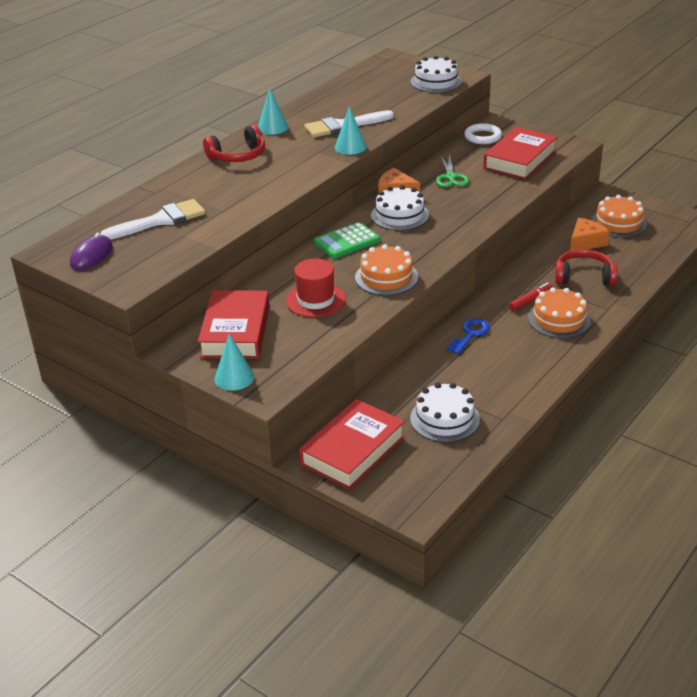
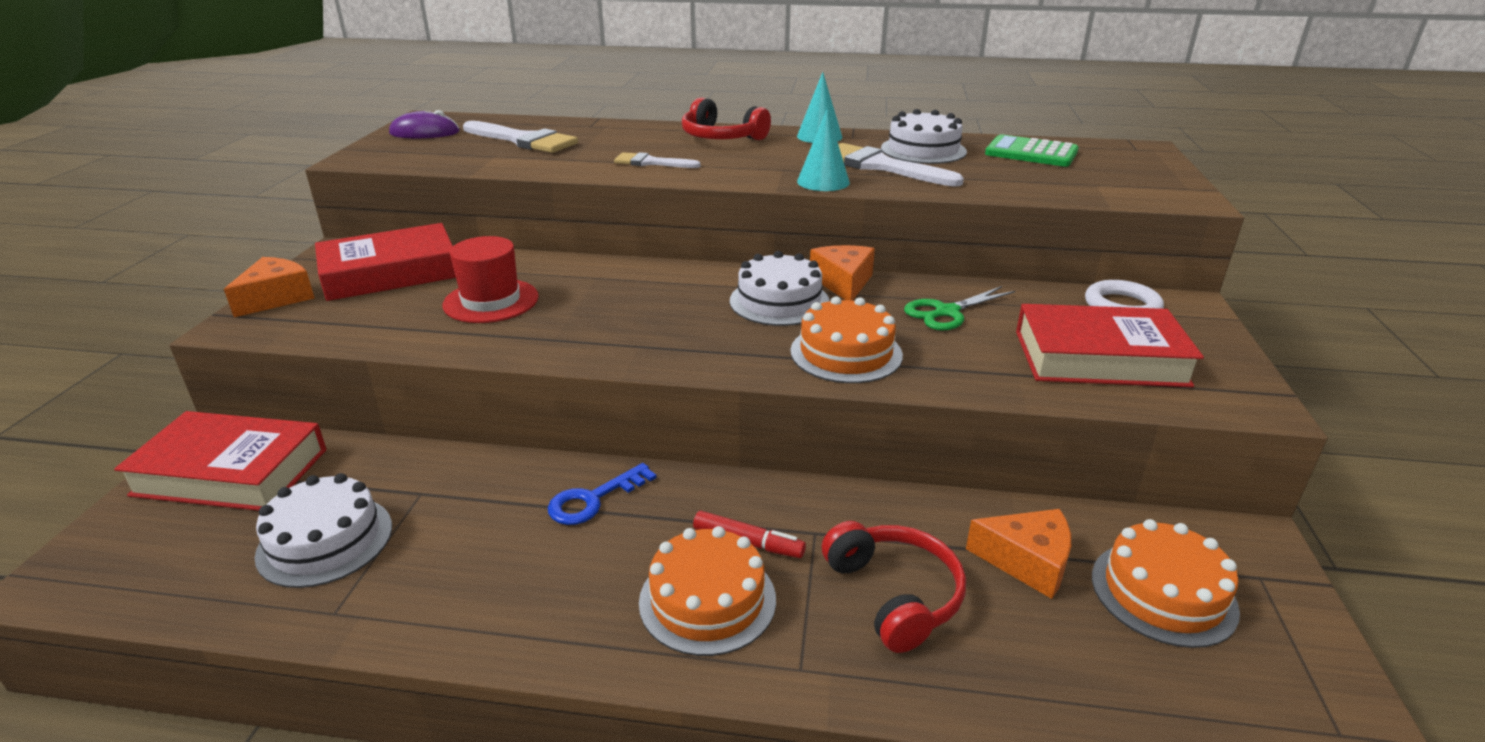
camera: 60 degrees right, 5 degrees down
(234, 377) = (276, 298): turquoise cone -> orange cheese
(261, 186) = (651, 162): none -> white brush
(347, 241) = (666, 283): green calculator -> green calculator (1031, 153)
(386, 277) = (585, 335): orange cake -> orange cake (846, 353)
(436, 82) = (1126, 187): white cake -> white cake (923, 150)
(470, 334) = (593, 499): blue key -> blue key turned 135 degrees clockwise

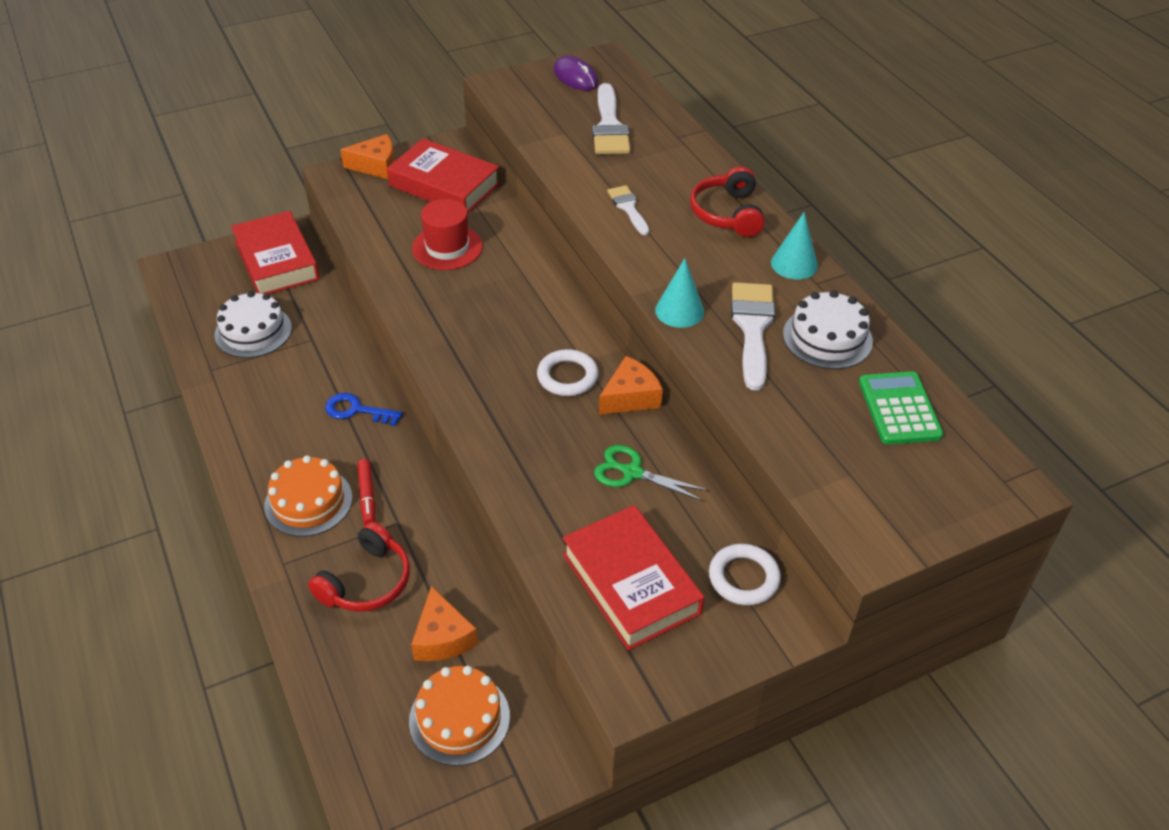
camera: 55 degrees right, 15 degrees up
(779, 301) = (567, 376): white cake -> white ring
(846, 353) = (520, 441): orange cake -> none

